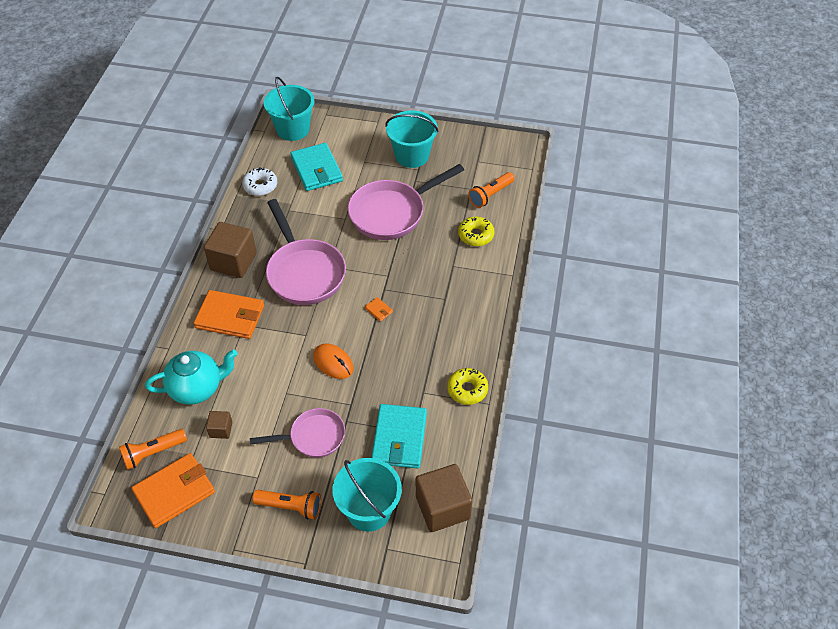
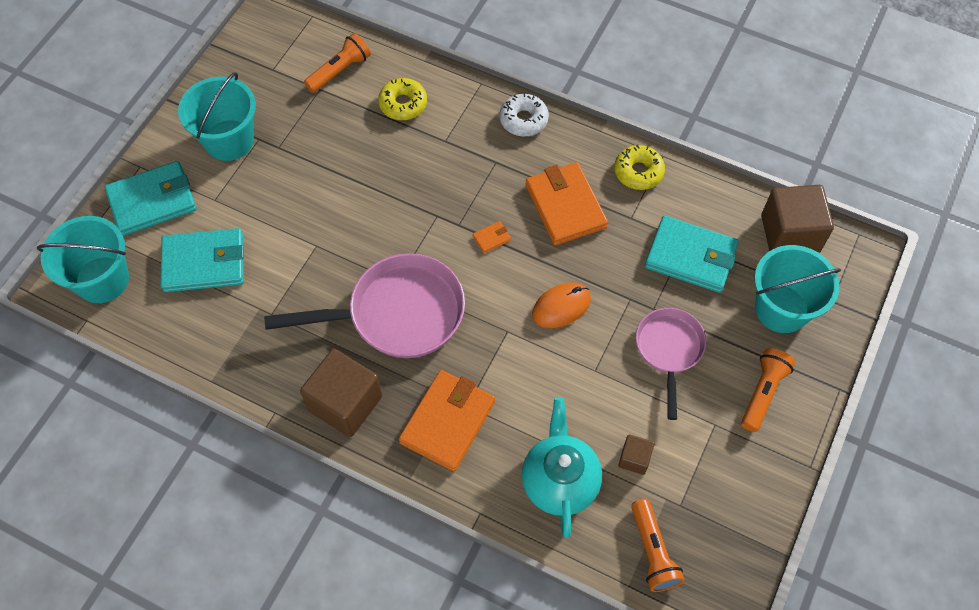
camera: 75 degrees left, 10 degrees up
(174, 492) = (718, 529): orange wallet -> orange wallet (565, 206)
(260, 186) = (205, 344): white donut -> white donut (523, 120)
(354, 134) = (152, 201): none -> turquoise wallet
(392, 213) = (327, 187): pink pan -> none
(490, 195) = (340, 71): orange flashlight -> orange flashlight turned 105 degrees counterclockwise

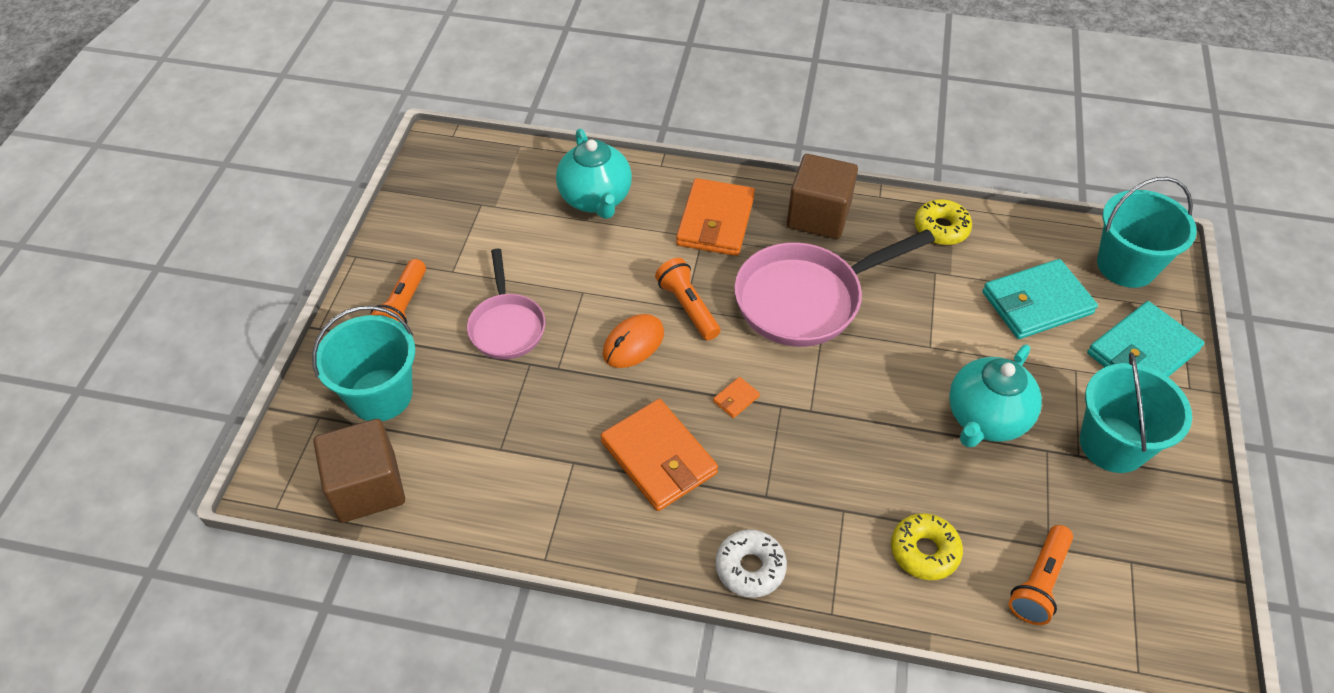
camera: 165 degrees right, 10 degrees down
(308, 178) = (985, 419): none -> turquoise teapot
(634, 459) = (529, 229): brown cube -> none
(638, 172) = (574, 526): yellow donut -> yellow donut (941, 228)
(652, 551) = (502, 169): orange flashlight -> orange flashlight (688, 307)
(690, 257) = (493, 430): turquoise wallet -> none

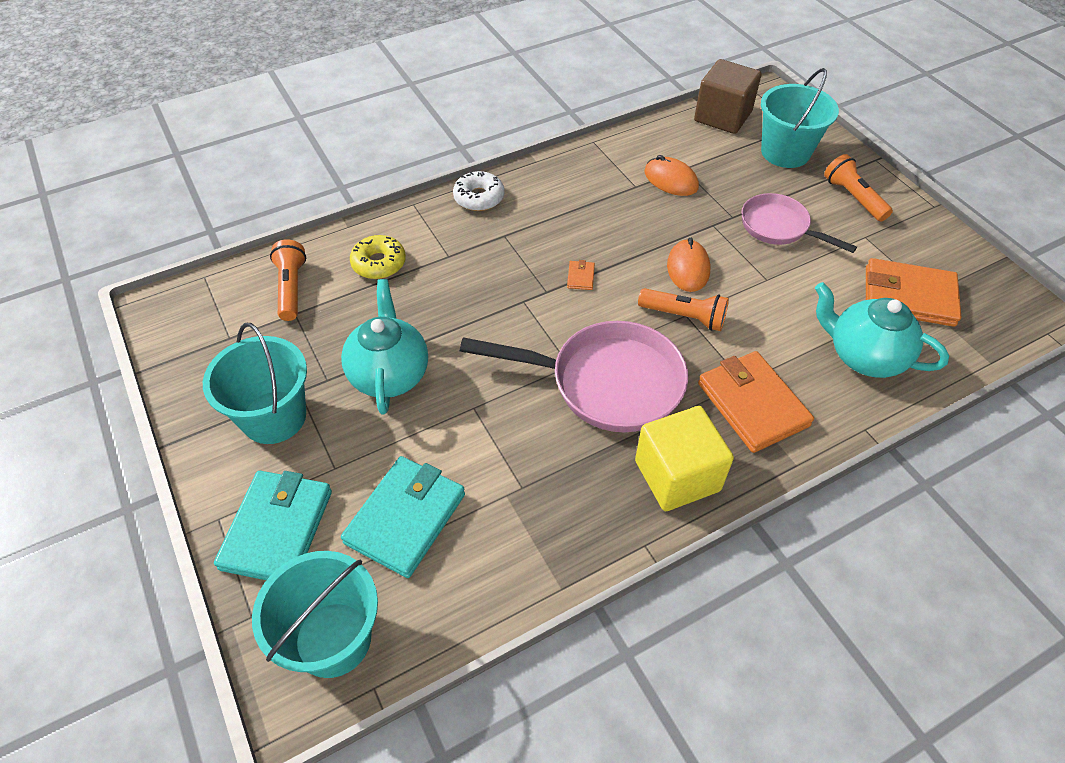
camera: 140 degrees right, 0 degrees up
(530, 444) = (671, 180): none -> orange mouse
(658, 457) = (590, 216): orange wallet -> orange wallet (908, 296)
(806, 299) = (606, 383): pink pan -> pink pan turned 75 degrees clockwise
(818, 216) = (677, 475): brown cube -> yellow cube
(941, 228) = (554, 547): yellow donut -> none

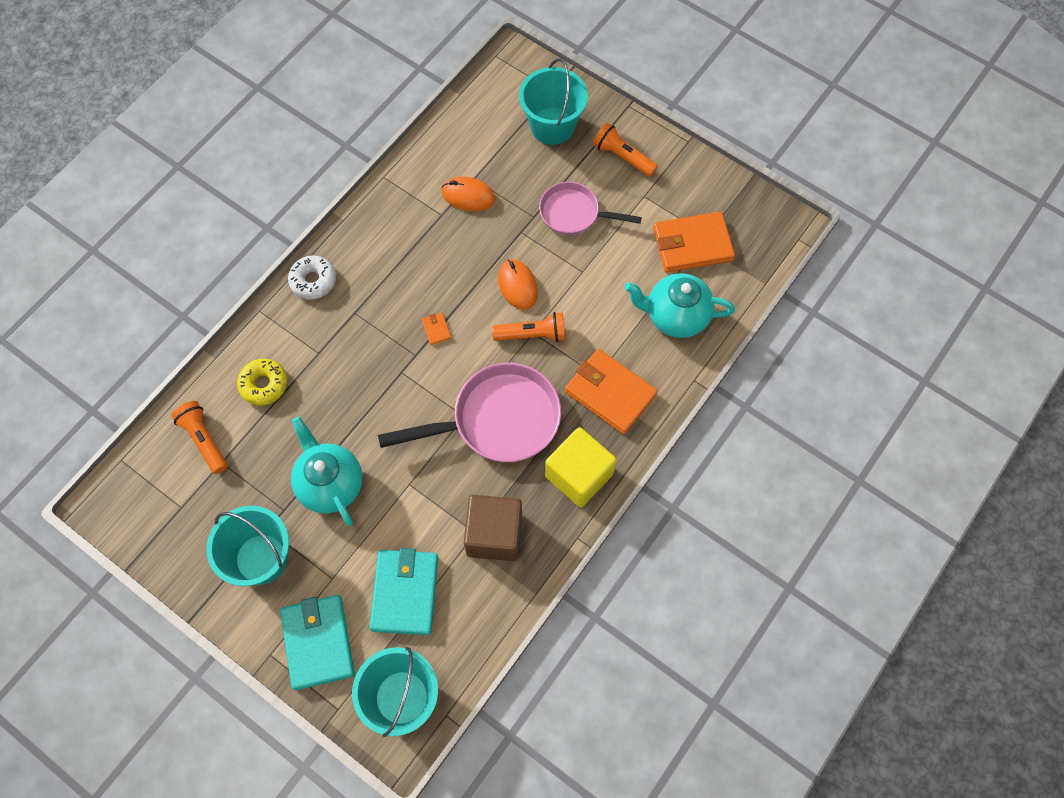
camera: 25 degrees left, 15 degrees up
(722, 116) = (485, 102): brown cube -> brown cube (494, 534)

